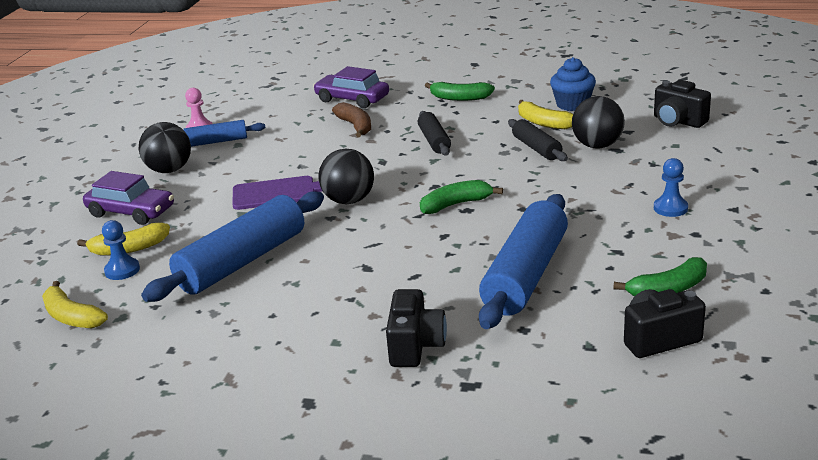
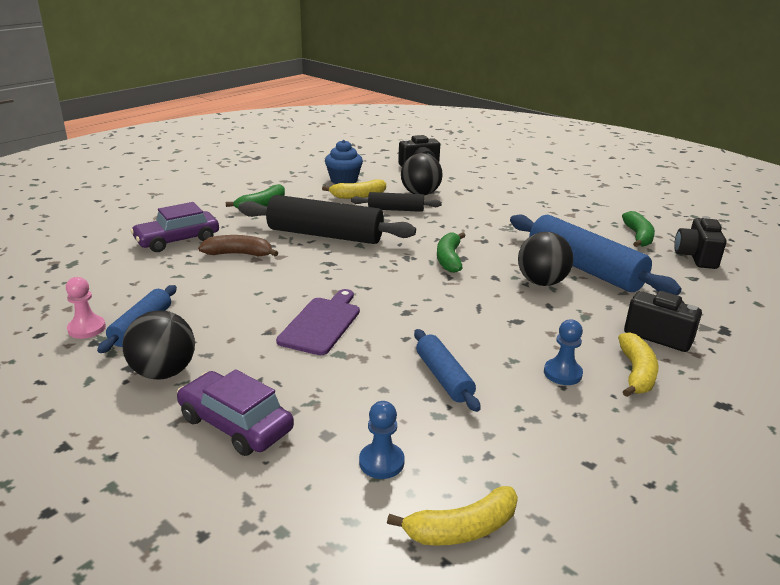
camera: 65 degrees left, 0 degrees up
(129, 249) = (332, 445): yellow banana -> yellow banana (636, 373)
(131, 212) = (235, 424): purple car -> purple car turned 105 degrees counterclockwise
(242, 261) = (443, 377): blue rolling pin -> blue rolling pin, size x0.53
(349, 201) = (385, 296): black ball -> black ball (541, 282)
(434, 141) = (325, 235): black rolling pin -> black rolling pin, size x1.87
(670, 208) = (536, 204): blue pawn -> blue pawn (562, 373)

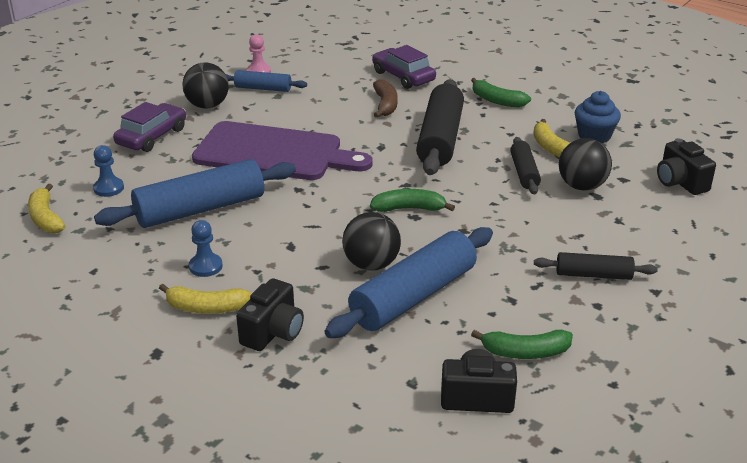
camera: 85 degrees right, 5 degrees up
(321, 323) = (274, 153): purple cutting board -> purple cutting board, size x1.83
(443, 377) = (200, 209): blue rolling pin -> blue rolling pin, size x1.87
(539, 205) = (593, 275): none -> black rolling pin

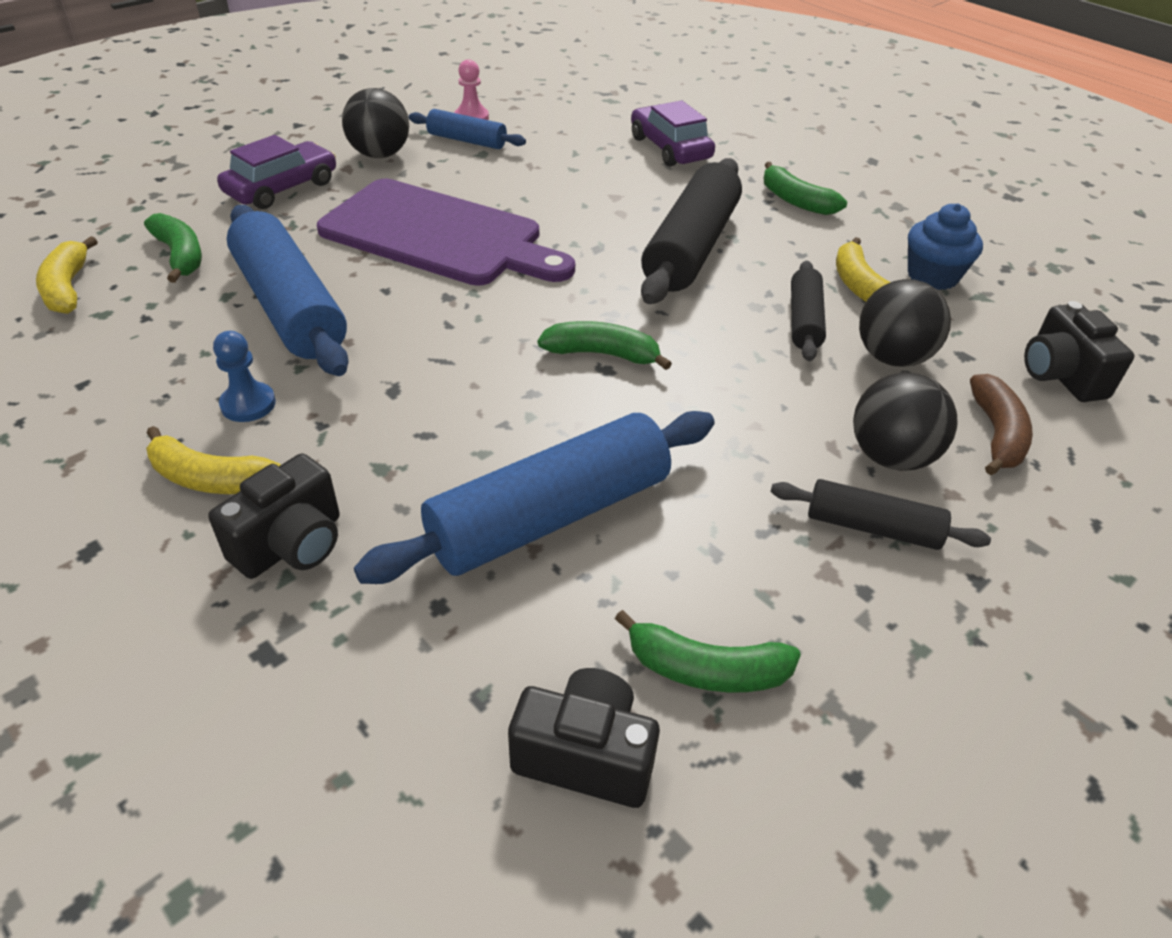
camera: 10 degrees right, 10 degrees up
(109, 188) = (180, 256): blue pawn -> green banana
(200, 209) = (290, 307): blue rolling pin -> blue rolling pin turned 75 degrees clockwise
(371, 264) = (504, 443): black ball -> black ball (891, 456)
(385, 105) = (629, 186): brown banana -> brown banana (996, 434)

